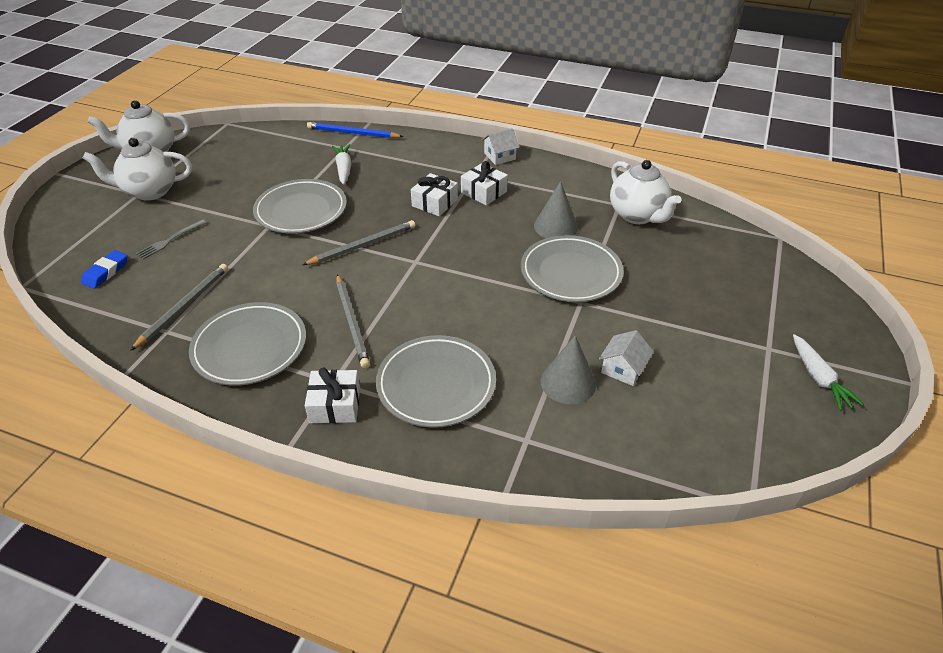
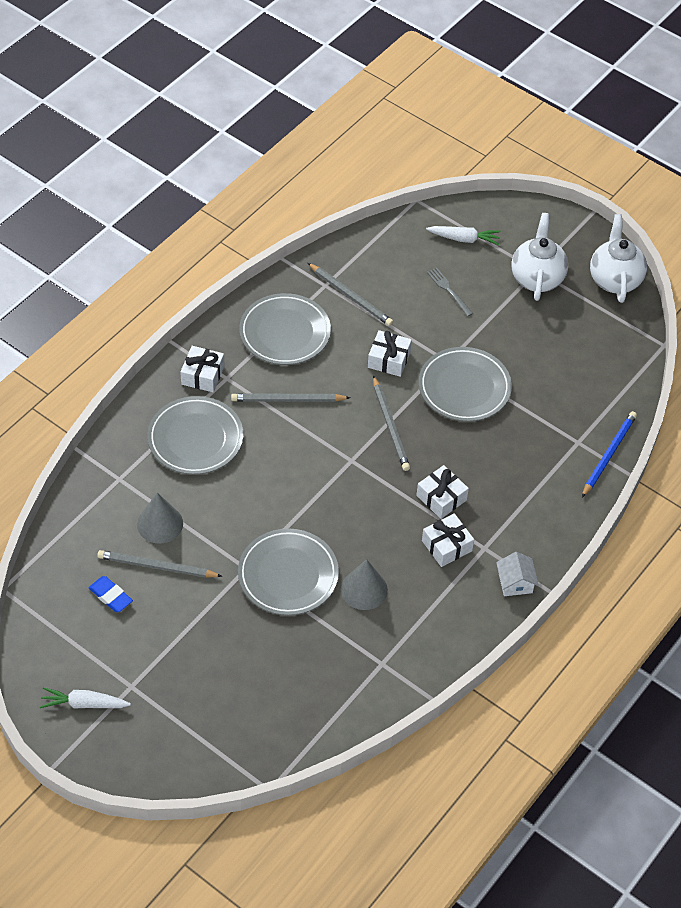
camera: 105 degrees right, 10 degrees up
(106, 272) = (416, 249): blue eraser -> blue eraser (110, 596)
(275, 262) = (389, 360): none -> white gift
(344, 169) = (532, 434): white carrot -> white carrot (464, 239)
(623, 369) = (157, 566): white house -> grey pencil
(637, 215) = (356, 671): white teapot -> none

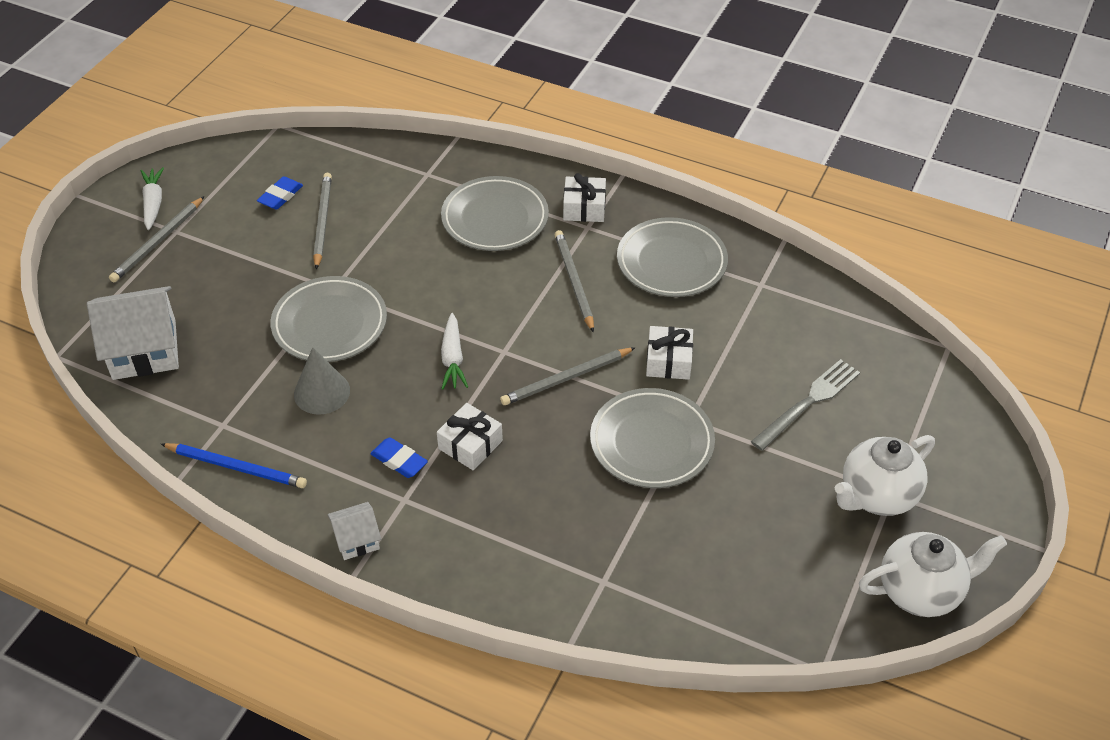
camera: 80 degrees right, 5 degrees down
(160, 524) = (377, 213): grey cone -> none
(280, 718) = (144, 349): none -> white house
(351, 296) = (753, 310): grey pencil -> grey pencil (158, 242)
(446, 546) = (399, 460): white gift -> blue eraser
(449, 290) = (808, 403): grey fork -> grey fork, size x1.58
(464, 239) = (906, 405): white carrot -> white carrot (453, 358)
(537, 278) = (877, 496): white teapot -> white teapot turned 150 degrees clockwise
(608, 454) = (592, 621): blue pencil -> blue pencil (236, 467)

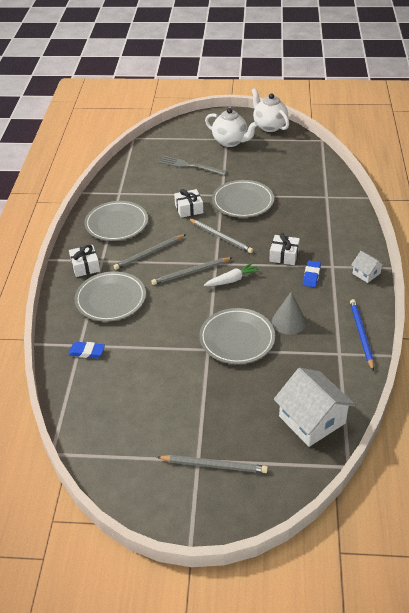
camera: 110 degrees left, 5 degrees down
(153, 203) = (175, 491): white carrot -> none
(280, 196) = (134, 414): blue eraser -> blue eraser (87, 352)
(322, 221) = (149, 380): grey pencil -> grey pencil (190, 272)

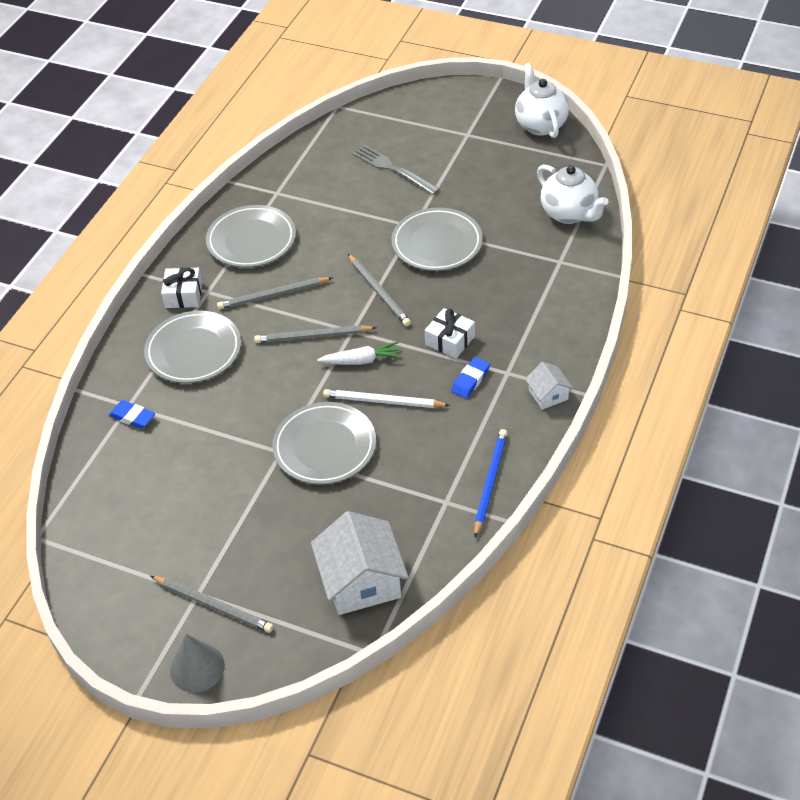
camera: 20 degrees right, 5 degrees up
(189, 209) = (358, 238): white gift -> none
(230, 142) = (470, 140): white teapot -> white teapot (569, 214)
(261, 301) = (383, 401): none -> white pencil
(289, 322) = (404, 440): grey cone -> grey cone (197, 668)

